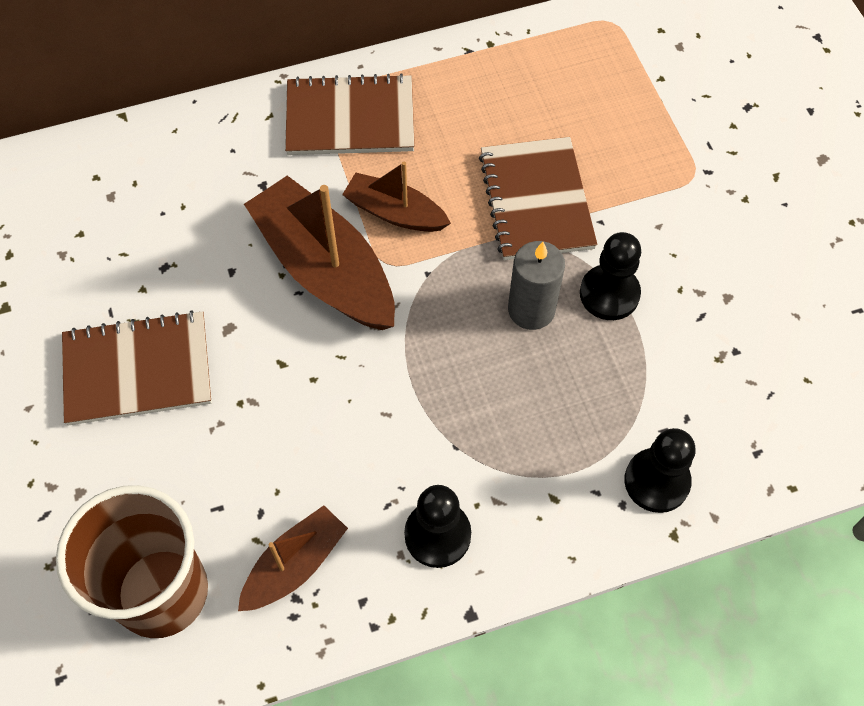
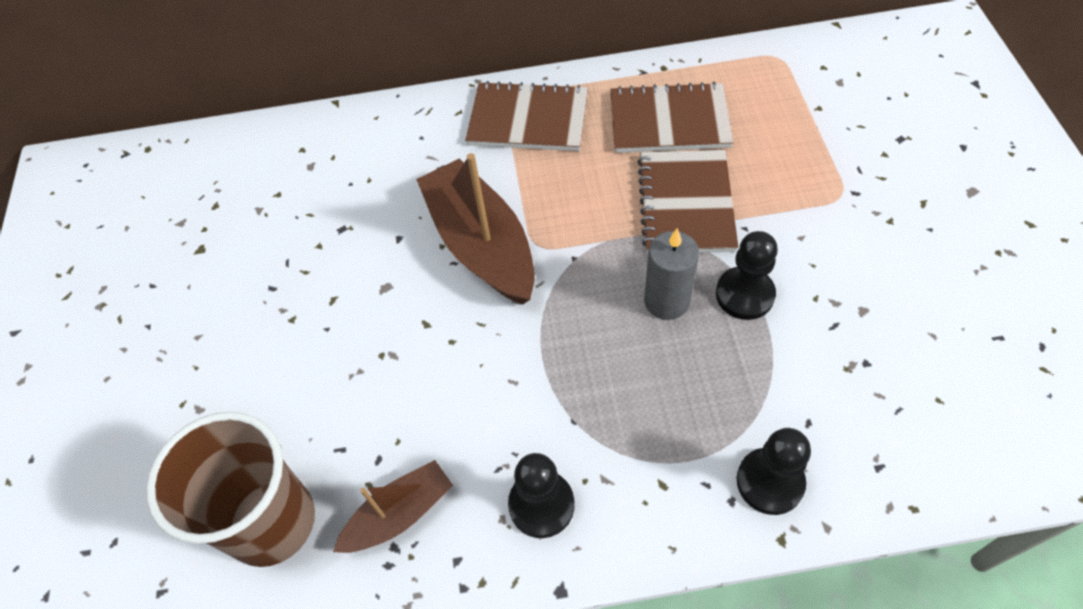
camera: 15 degrees right, 5 degrees down
(138, 370) = (298, 315): brown notebook -> brown notebook (669, 121)
(395, 212) = (553, 202): brown boat -> none

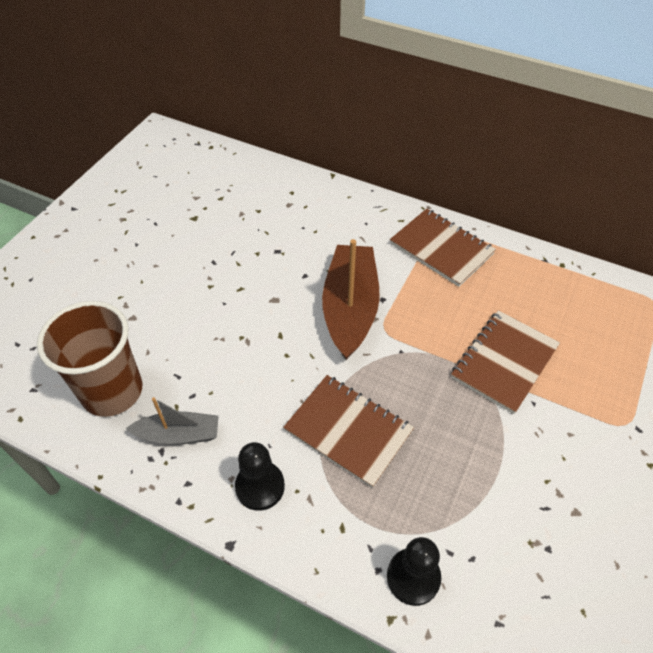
camera: 30 degrees right, 5 degrees down
(400, 514) = (179, 434): brown boat -> grey boat
(666, 301) = (439, 416): grey candle -> none
(669, 121) = (537, 302): brown notebook -> brown notebook (348, 431)
(744, 294) = (496, 446): black pawn -> none

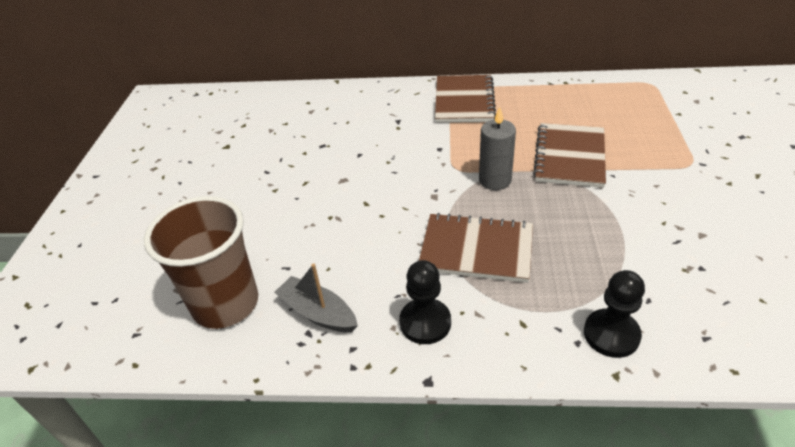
camera: 20 degrees left, 10 degrees down
(179, 434) = (318, 313): grey boat -> grey boat turned 120 degrees counterclockwise
(350, 308) = (416, 164): brown boat -> none
(413, 359) = (495, 180): none -> grey candle
(441, 249) = (464, 101): brown notebook -> brown notebook turned 75 degrees clockwise

